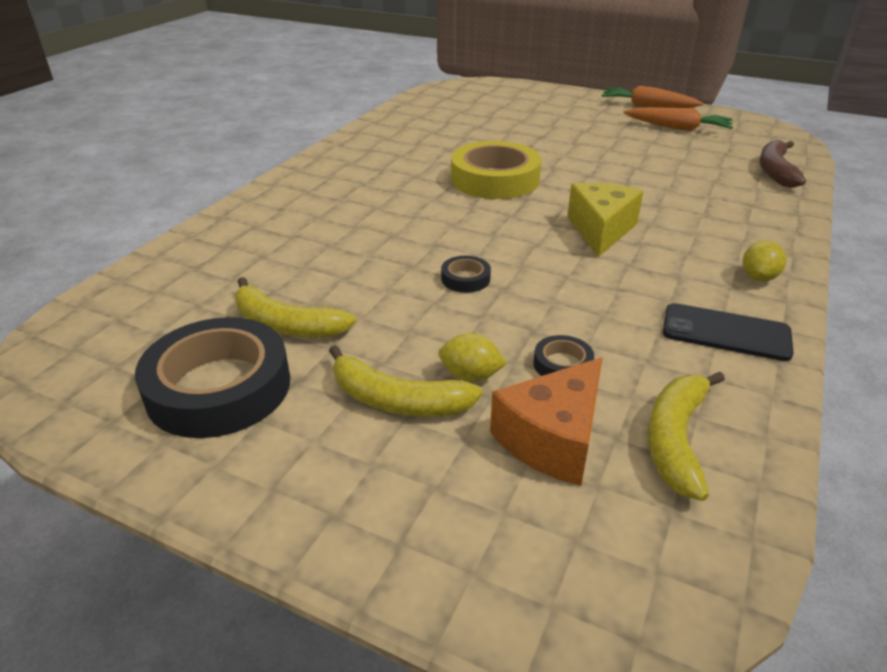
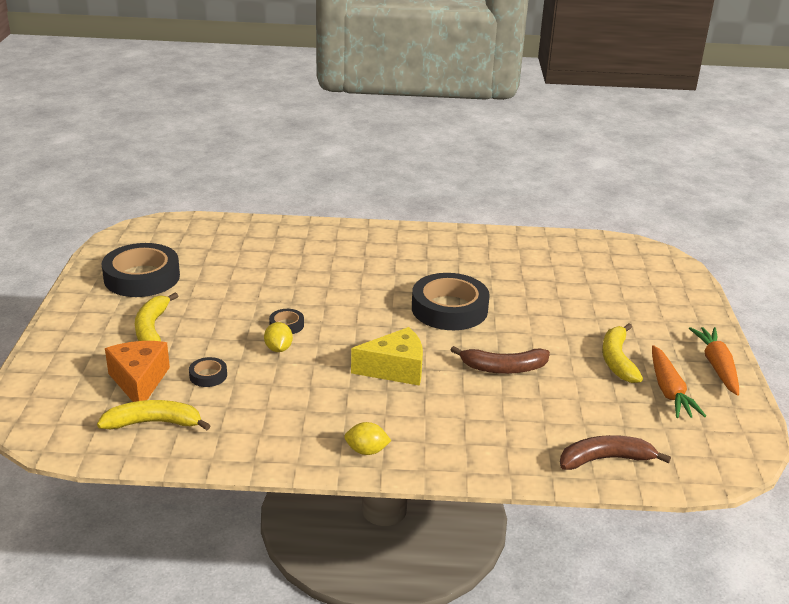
camera: 65 degrees right, 5 degrees down
(286, 325) = (203, 279): yellow banana -> yellow banana (617, 360)
(470, 376) = (183, 346): yellow lemon -> yellow lemon (278, 349)
(495, 179) = (449, 309): yellow tape -> black tape
(552, 439) = (139, 381): orange cheese -> orange cheese turned 60 degrees clockwise
(620, 178) = (503, 368): none -> brown banana
(726, 332) = (276, 437): black phone -> none

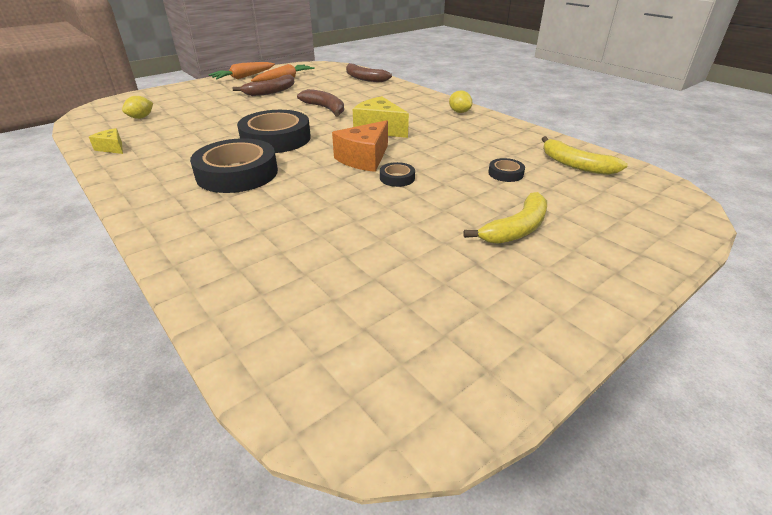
camera: 130 degrees left, 5 degrees up
(139, 381) = (566, 192): orange cheese -> orange cheese (364, 158)
(142, 277) = (467, 301): black tape -> black tape (237, 173)
(278, 349) = (429, 167): yellow lemon -> yellow lemon (141, 117)
(525, 242) = (112, 148): none -> yellow cheese
(617, 360) = (270, 92): yellow banana -> brown banana

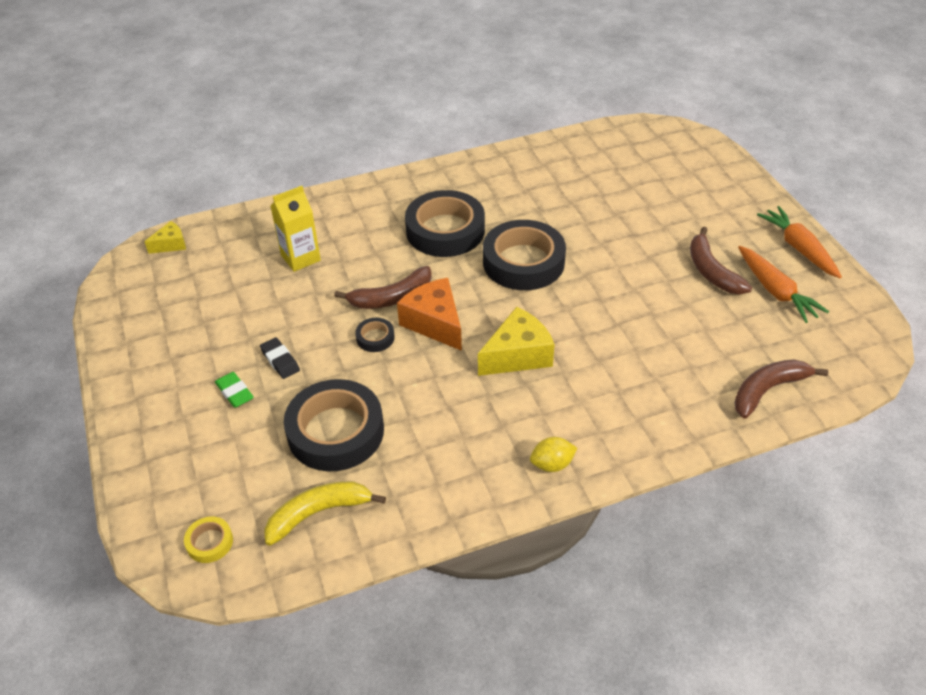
camera: 110 degrees right, 10 degrees up
(112, 148) = (545, 154): yellow cheese -> yellow cheese (171, 244)
(141, 117) = (632, 165): yellow lemon -> none
(301, 243) = (300, 258): none -> yellow carton
(325, 108) = (617, 317): brown banana -> brown banana (391, 297)
(458, 215) = (280, 360): none -> black eraser
(505, 173) = (335, 431): black tape -> black tape, size x2.30
(516, 229) = (234, 392): yellow banana -> green eraser
(653, 197) = (209, 542): none -> yellow tape

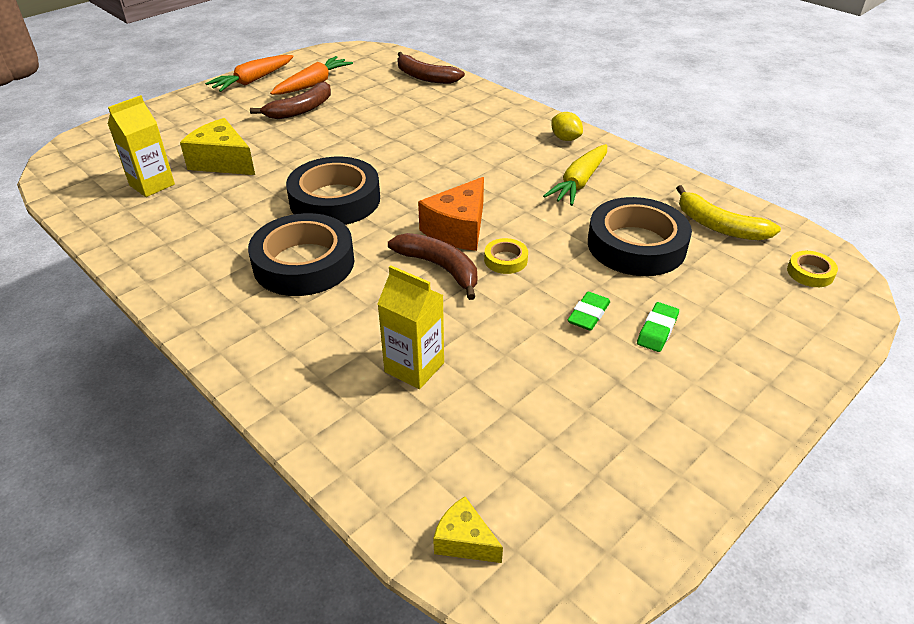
camera: 115 degrees left, 5 degrees down
(280, 360) = (588, 314): black eraser -> green eraser
(375, 338) = (505, 260): black tape -> yellow tape
(457, 436) = (579, 182): none -> yellow carrot
(518, 355) = (466, 175): yellow cheese -> yellow cheese (222, 162)
(602, 170) = (152, 185): none -> yellow carton

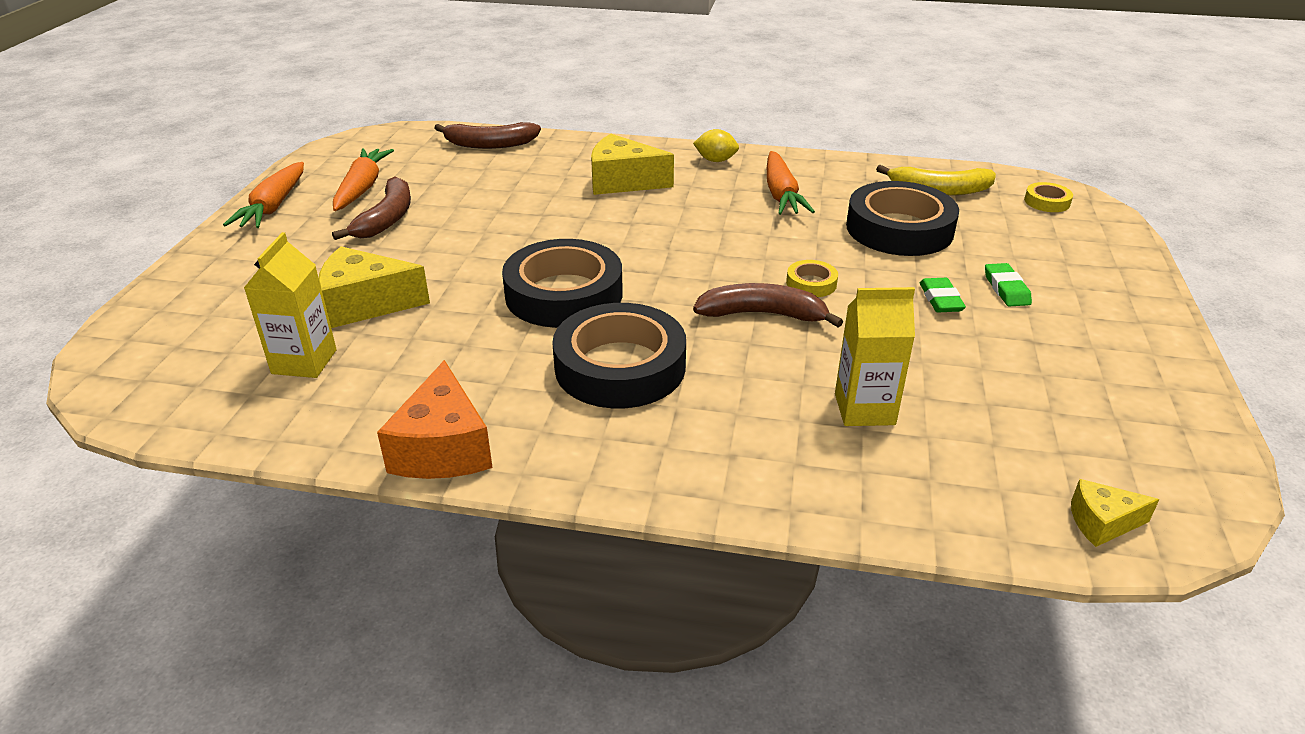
camera: 35 degrees left, 5 degrees down
(458, 229) = (730, 274): orange cheese -> orange cheese (443, 448)
(476, 133) = (623, 182): none -> yellow cheese
(579, 182) = (781, 194): yellow carrot -> orange carrot

